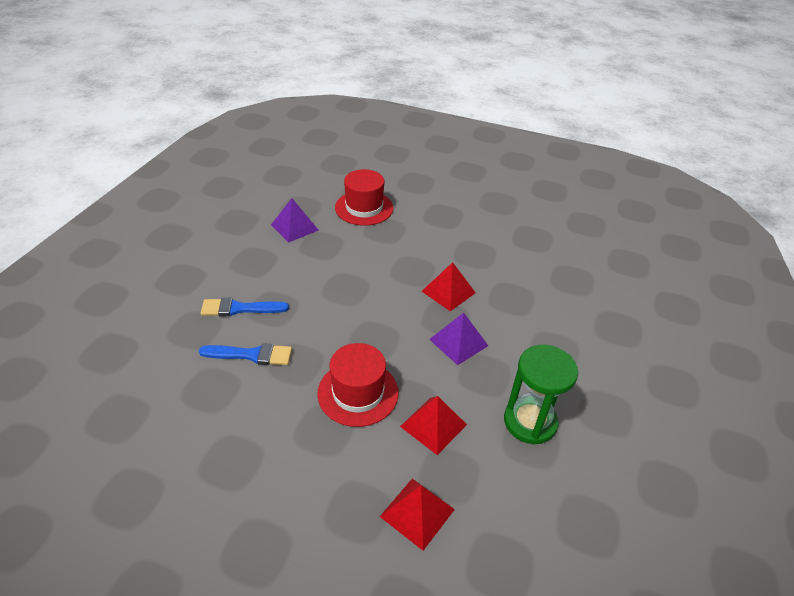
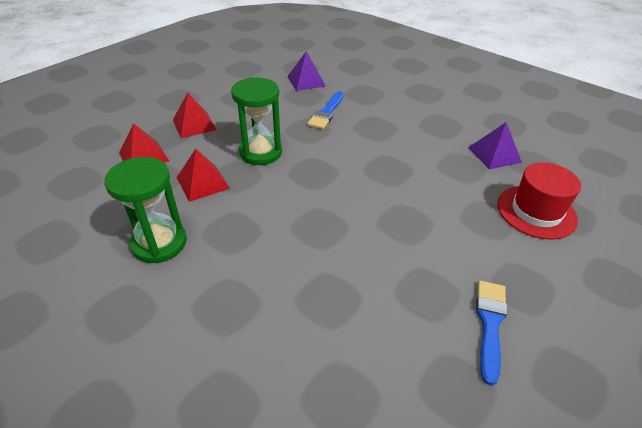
camera: 110 degrees right, 0 degrees up
(239, 308) = (380, 113): blue brush -> blue brush (490, 324)
(358, 393) = (260, 152): red hat -> green hourglass
(448, 292) = (359, 242): red pyramid -> red pyramid (194, 124)
(458, 342) = (281, 226): purple pyramid -> purple pyramid (306, 81)

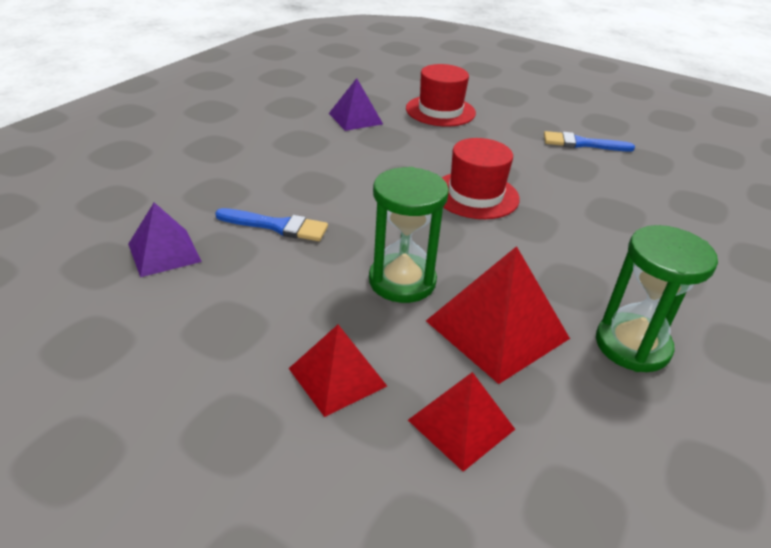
camera: 100 degrees left, 5 degrees down
(203, 182) = (497, 329): red pyramid -> red pyramid, size x1.57
(363, 204) = (475, 195): none -> red hat

